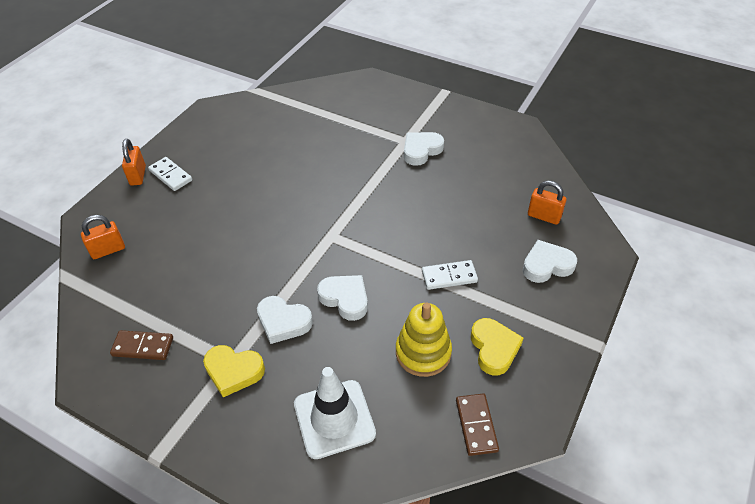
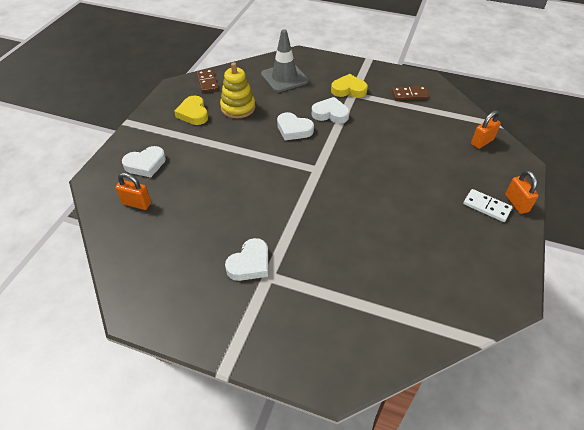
camera: 170 degrees right, 0 degrees up
(334, 419) = (284, 78): white traffic cone -> grey traffic cone
(449, 276) = (221, 150): white domino -> none

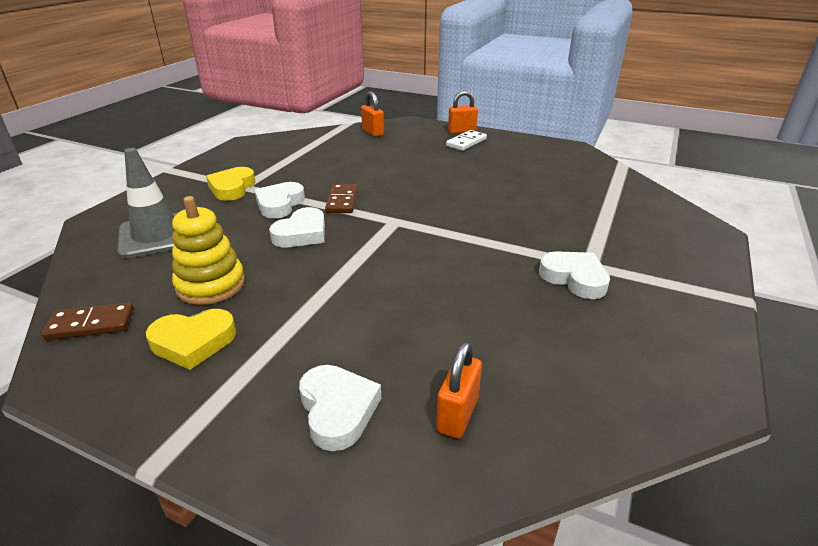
camera: 85 degrees left, 15 degrees down
(410, 95) = (271, 154): brown domino -> brown domino (342, 201)

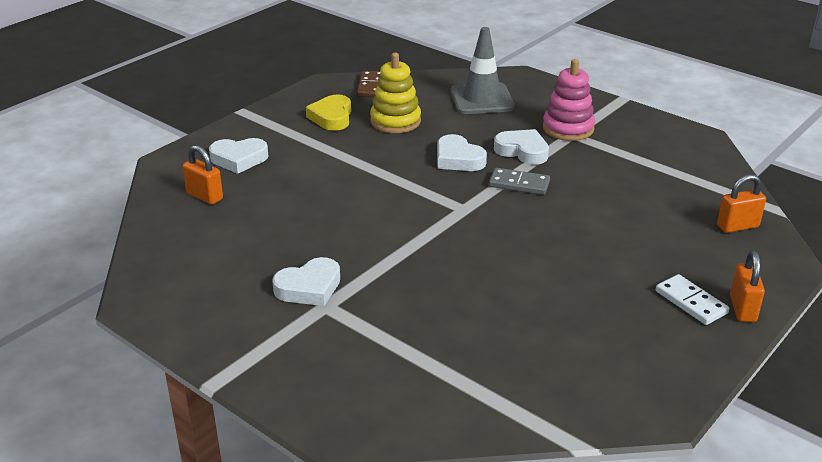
camera: 105 degrees right, 0 degrees up
(232, 188) = (568, 128): yellow heart -> pink stacking toy
(342, 201) = (519, 184): brown domino -> grey domino

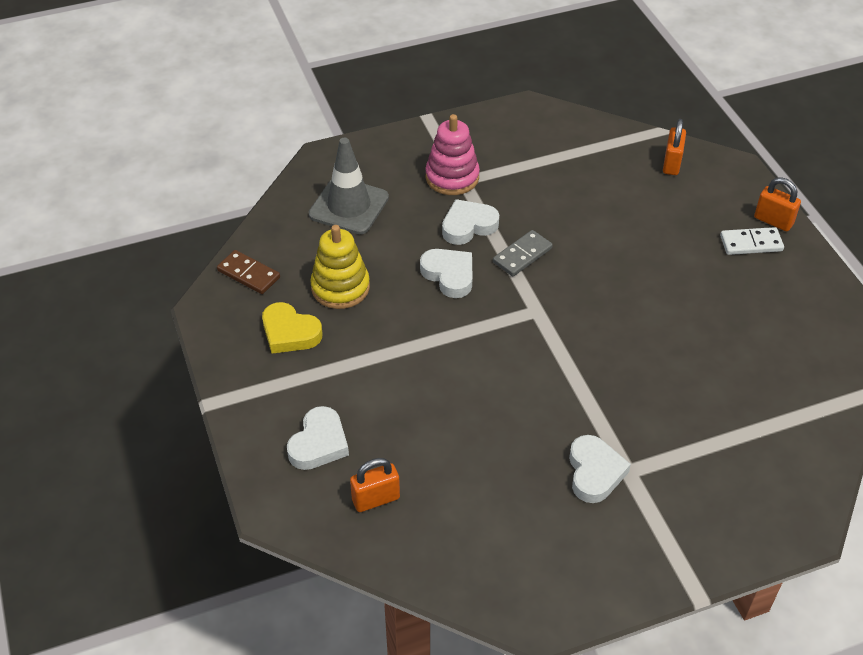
camera: 60 degrees left, 15 degrees up
(458, 159) = (449, 275): white heart -> white heart turned 120 degrees counterclockwise

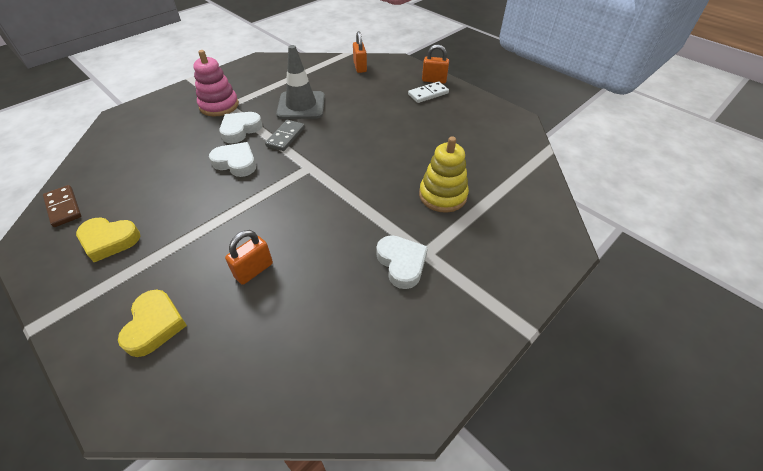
camera: 25 degrees left, 0 degrees up
(248, 274) = (63, 207): brown domino -> brown domino turned 45 degrees clockwise
(319, 443) = (155, 325): white heart -> yellow heart
(340, 287) = (149, 194): yellow stacking toy -> yellow stacking toy (442, 195)
(349, 206) = (144, 140): grey traffic cone -> grey traffic cone (301, 105)
(376, 499) = (223, 357): orange padlock -> orange padlock (254, 270)

